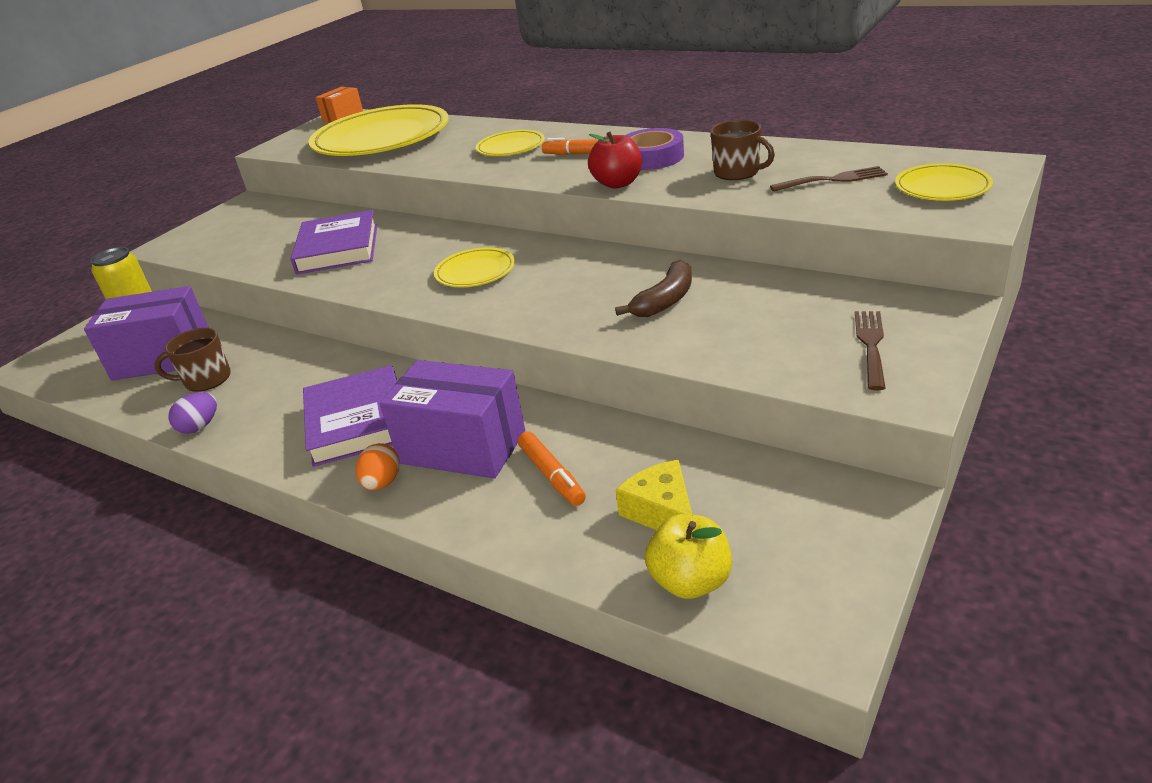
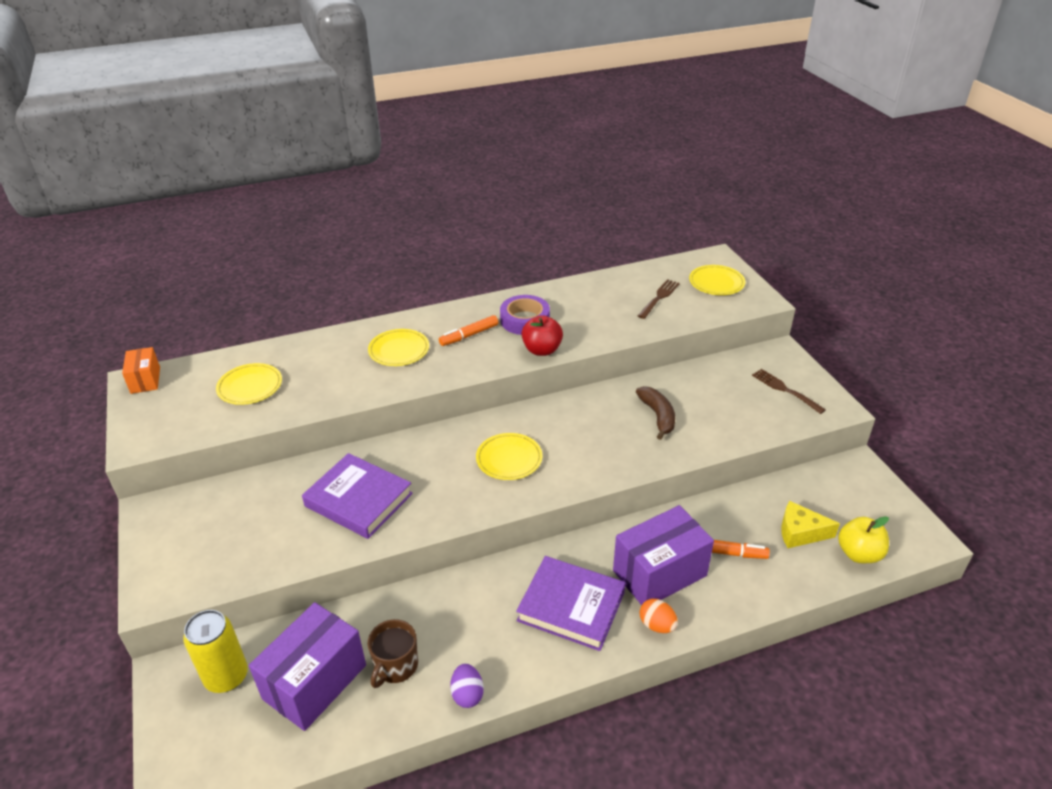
camera: 55 degrees left, 5 degrees up
(381, 138) = (250, 386): yellow plate -> yellow plate, size x0.46
(737, 172) = (599, 312): brown mug -> none

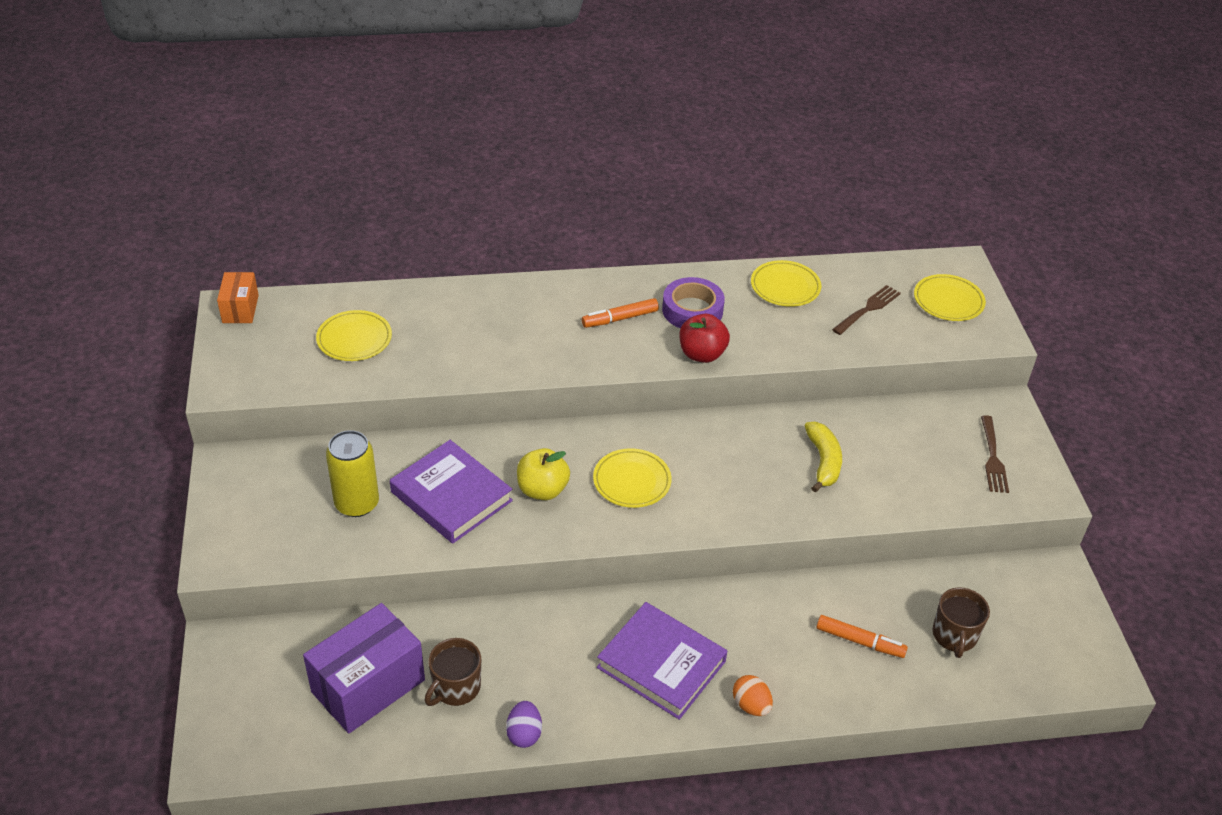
camera: 10 degrees right, 5 degrees up
(226, 676) = (279, 660): yellow can -> yellow can (357, 503)
(399, 350) = (533, 323): yellow plate -> yellow plate (785, 286)
(658, 416) = (823, 461): brown banana -> yellow banana
(659, 573) = (772, 648): purple box -> none
(785, 390) = (992, 458): brown fork -> brown fork turned 150 degrees counterclockwise
(800, 532) = (954, 635): yellow cheese -> brown mug
(859, 554) = (1015, 675): yellow apple -> yellow apple (542, 490)

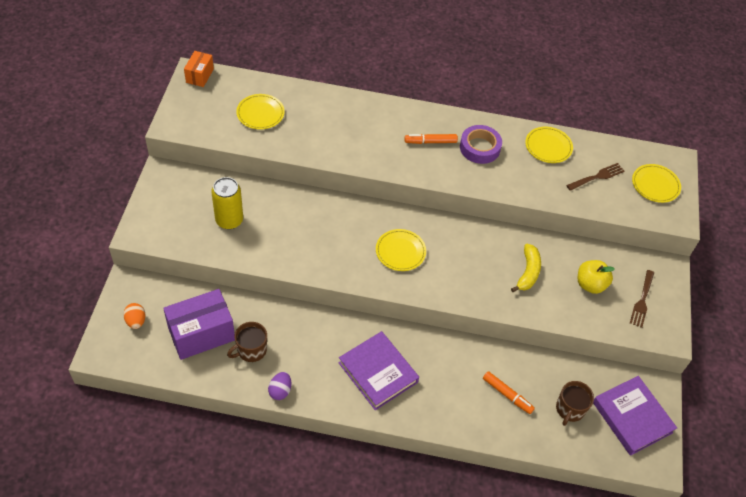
camera: 15 degrees right, 10 degrees up
(451, 496) = (286, 231): purple book -> purple book (632, 417)
(542, 490) = (343, 242): yellow apple -> yellow apple (590, 284)
(702, 354) = (473, 180): red apple -> none
(751, 705) = (422, 415): orange egg -> orange egg (136, 321)

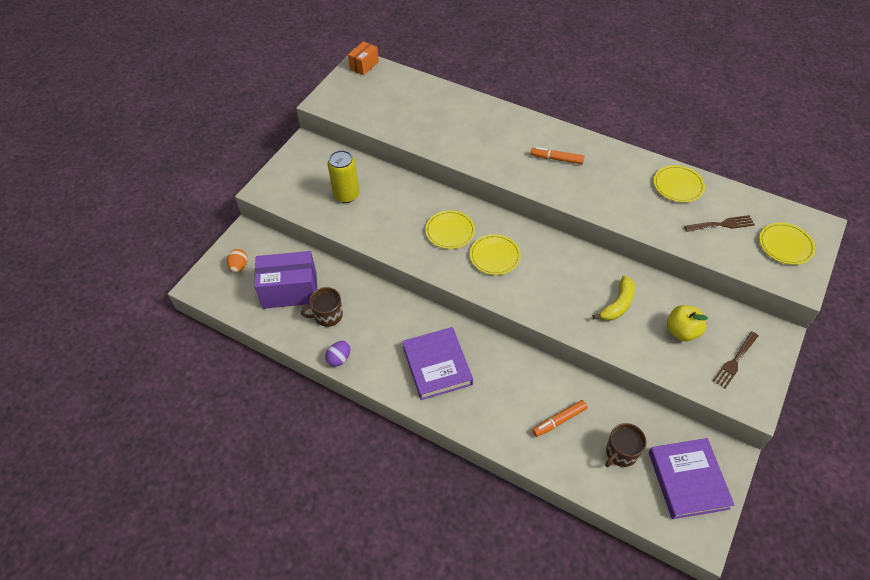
camera: 25 degrees right, 0 degrees up
(260, 113) = (404, 106): yellow plate -> yellow plate (450, 231)
(479, 148) = (605, 173): purple tape -> none
(507, 395) = (559, 420): orange marker -> orange marker turned 90 degrees clockwise

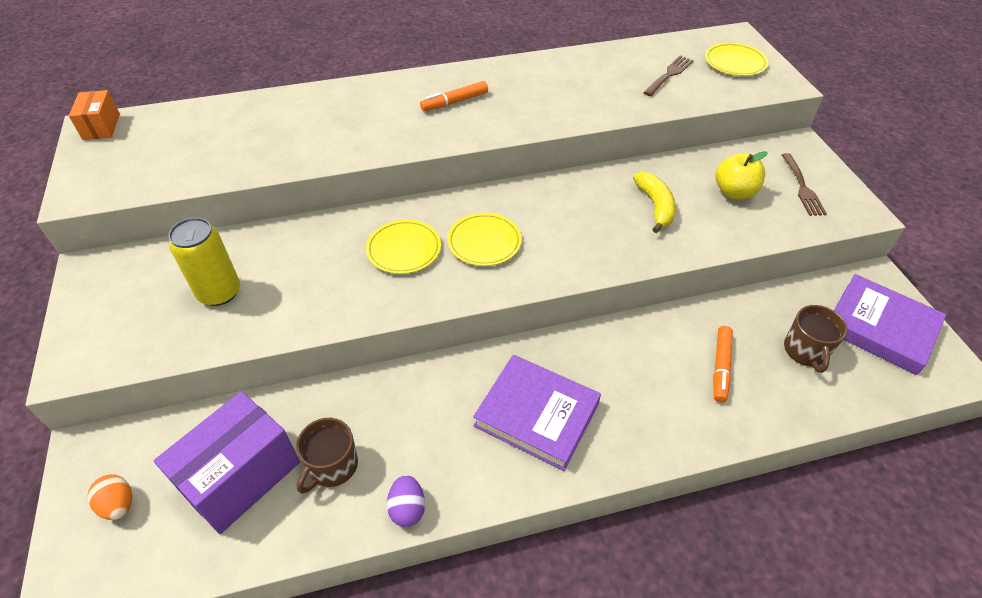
camera: 45 degrees left, 5 degrees down
(678, 185) = (594, 64): yellow plate -> none

